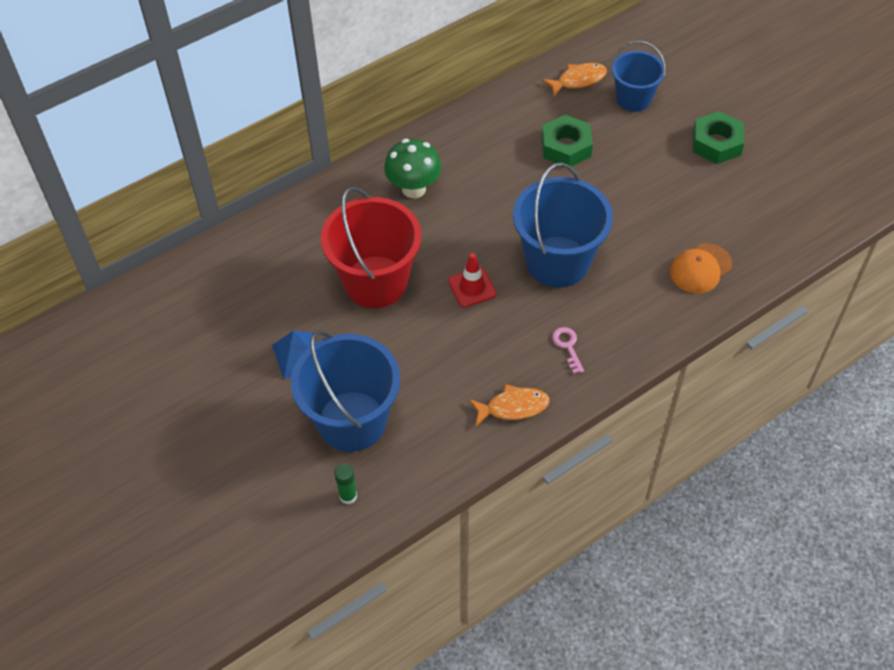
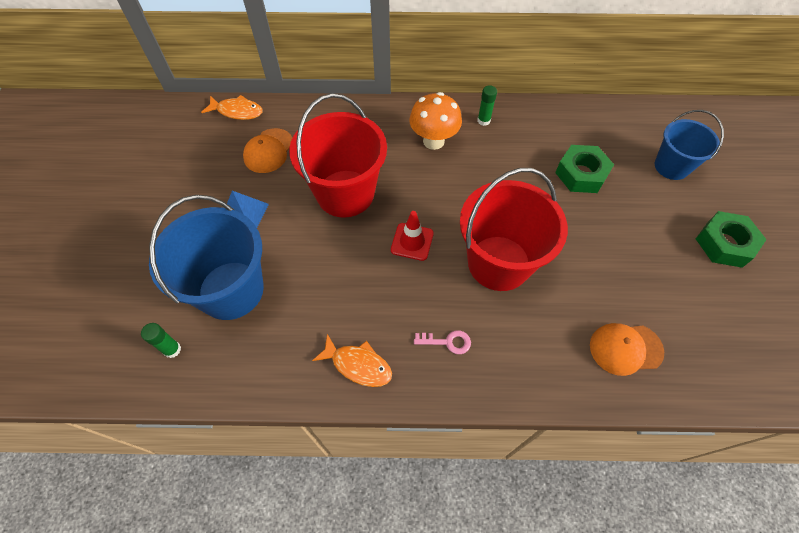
camera: 35 degrees right, 5 degrees up
(264, 286) = (268, 151): none -> orange cap
(413, 189) = (433, 141): green mushroom -> orange mushroom
(443, 144) = (483, 121): none -> green glue stick
(557, 261) = (498, 263): blue bucket -> red bucket
(567, 346) = (447, 342): pink key -> pink key turned 75 degrees clockwise
(578, 80) = (633, 128): orange fish -> orange fish (237, 111)

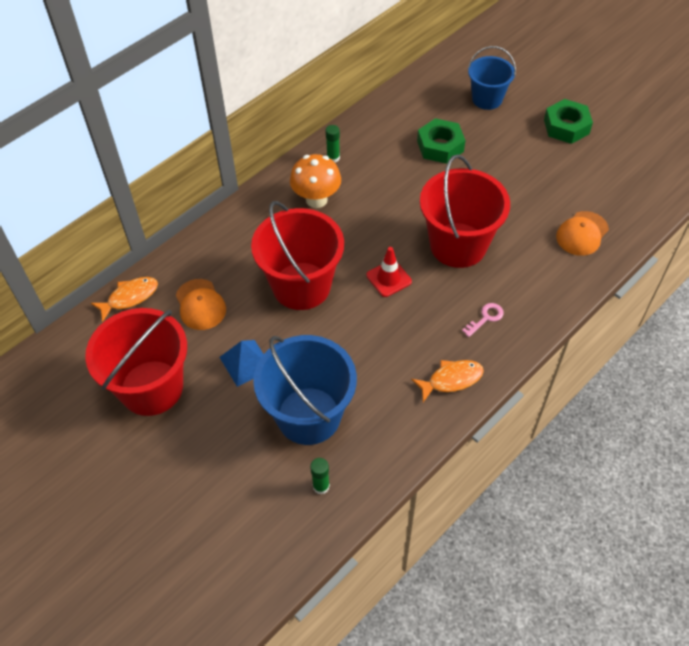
camera: 45 degrees left, 5 degrees down
(173, 179) = (151, 388): none -> red bucket

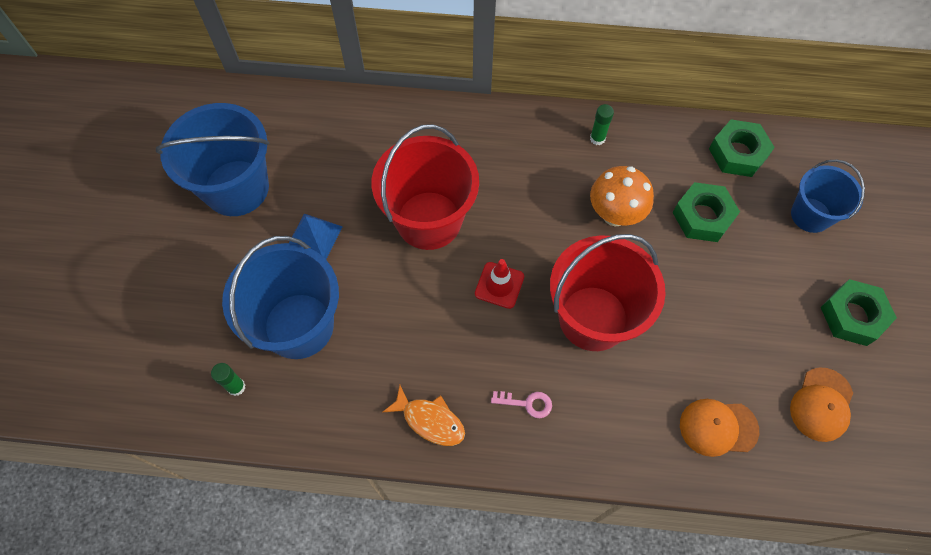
camera: 50 degrees right, 10 degrees up
(129, 297) = (309, 105): orange fish -> none
(151, 388) = (236, 188): red bucket -> blue bucket
(200, 305) = (344, 160): orange cap -> orange cap (821, 404)
(316, 199) = (535, 161): orange mushroom -> orange mushroom (615, 214)
(414, 101) = (738, 153): none -> green nut

